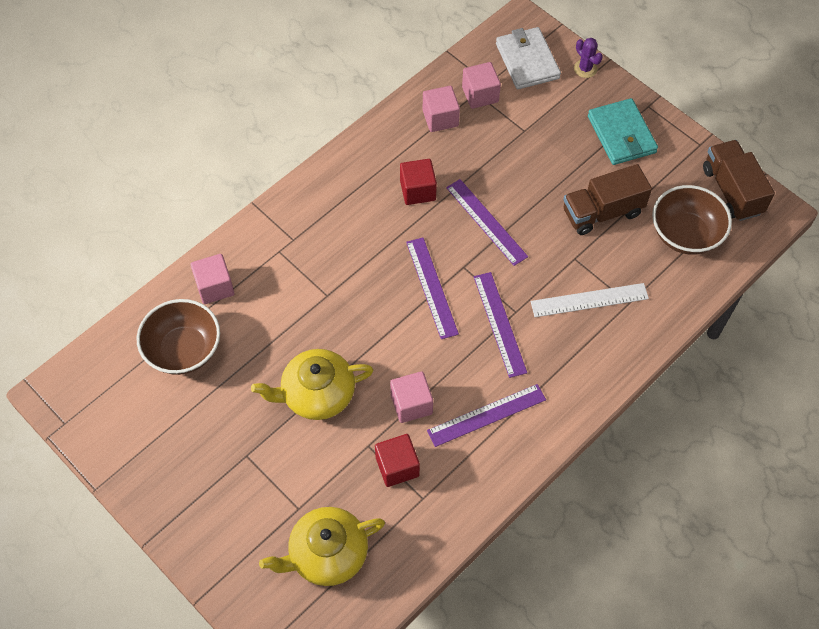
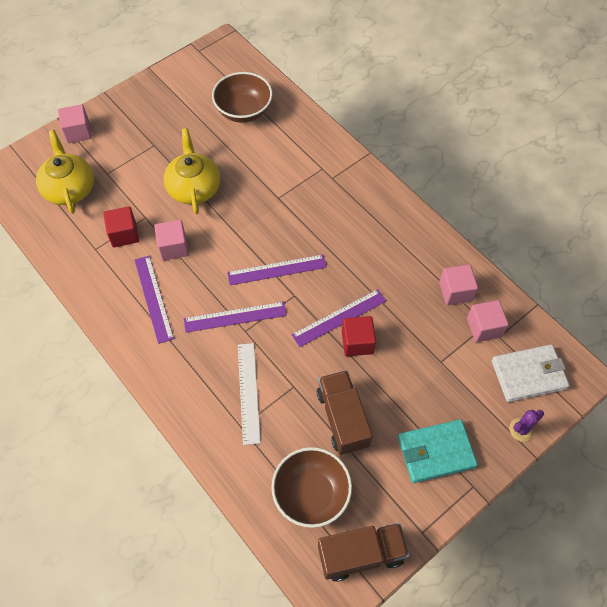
camera: 95 degrees right, 0 degrees up
(215, 287) = (294, 129): pink cube -> pink cube (78, 132)
(418, 190) = (375, 267): red cube -> red cube (357, 342)

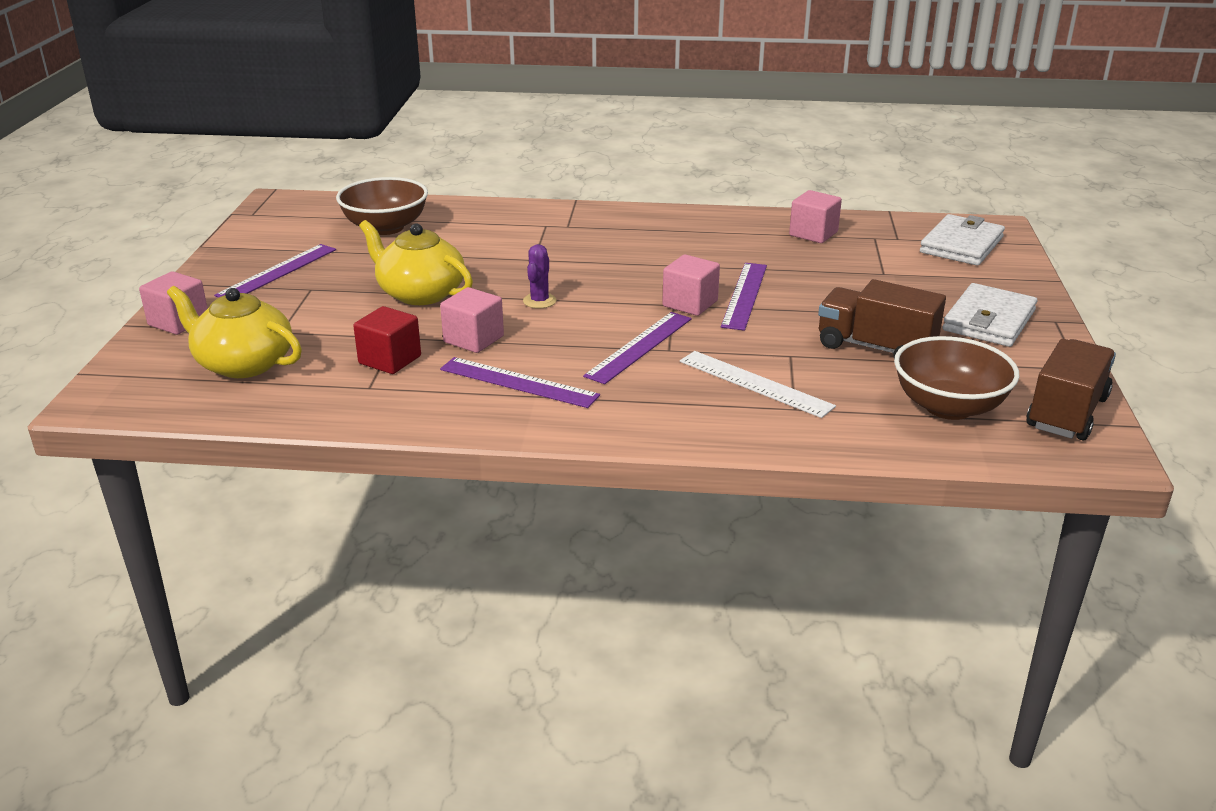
camera: 45 degrees left, 30 degrees down
(277, 270) = (623, 299): purple ruler -> purple ruler (277, 272)
(357, 342) = (792, 300): red cube -> none
(435, 452) = (988, 320): turquoise wallet -> white wallet
(484, 327) = (876, 240): pink cube -> pink cube (690, 303)
(521, 429) = (1019, 273): purple cactus -> purple cactus (539, 301)

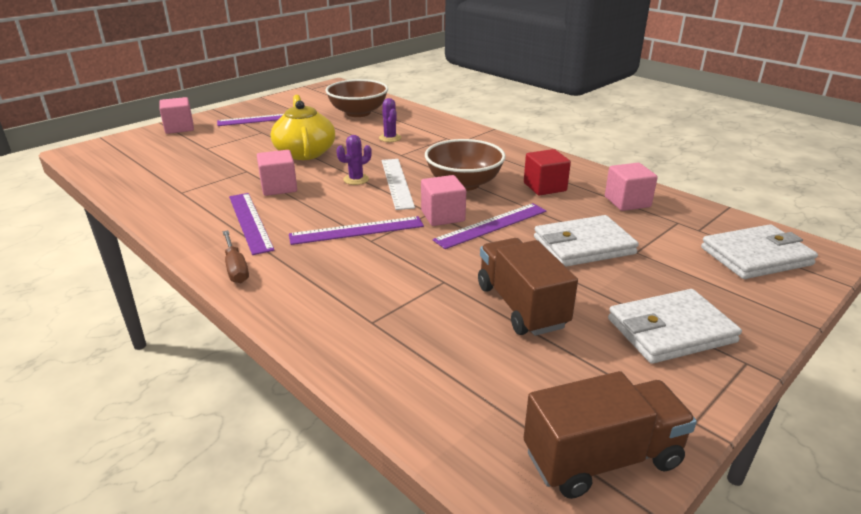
camera: 40 degrees right, 0 degrees up
(243, 363) = (160, 157): yellow teapot -> none
(390, 360) = (219, 182): red cube -> red cube (544, 187)
(485, 245) = (390, 138): none -> purple cactus
(596, 424) = (236, 268): none -> brown screwdriver
(755, 383) = (380, 289): white ruler -> white ruler (397, 183)
(841, 283) = (583, 245): none -> white wallet
(948, 407) = (494, 387): brown bowl -> brown bowl (464, 183)

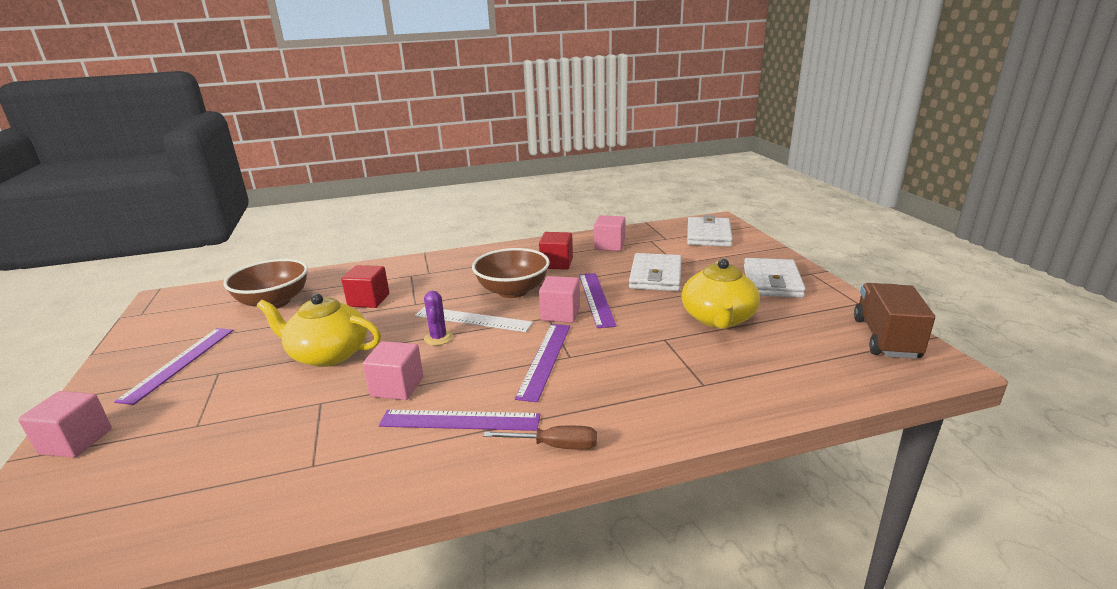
camera: 60 degrees left, 5 degrees down
(390, 138) = (368, 300): purple cactus -> red cube
(521, 306) = (718, 318): brown truck -> yellow teapot

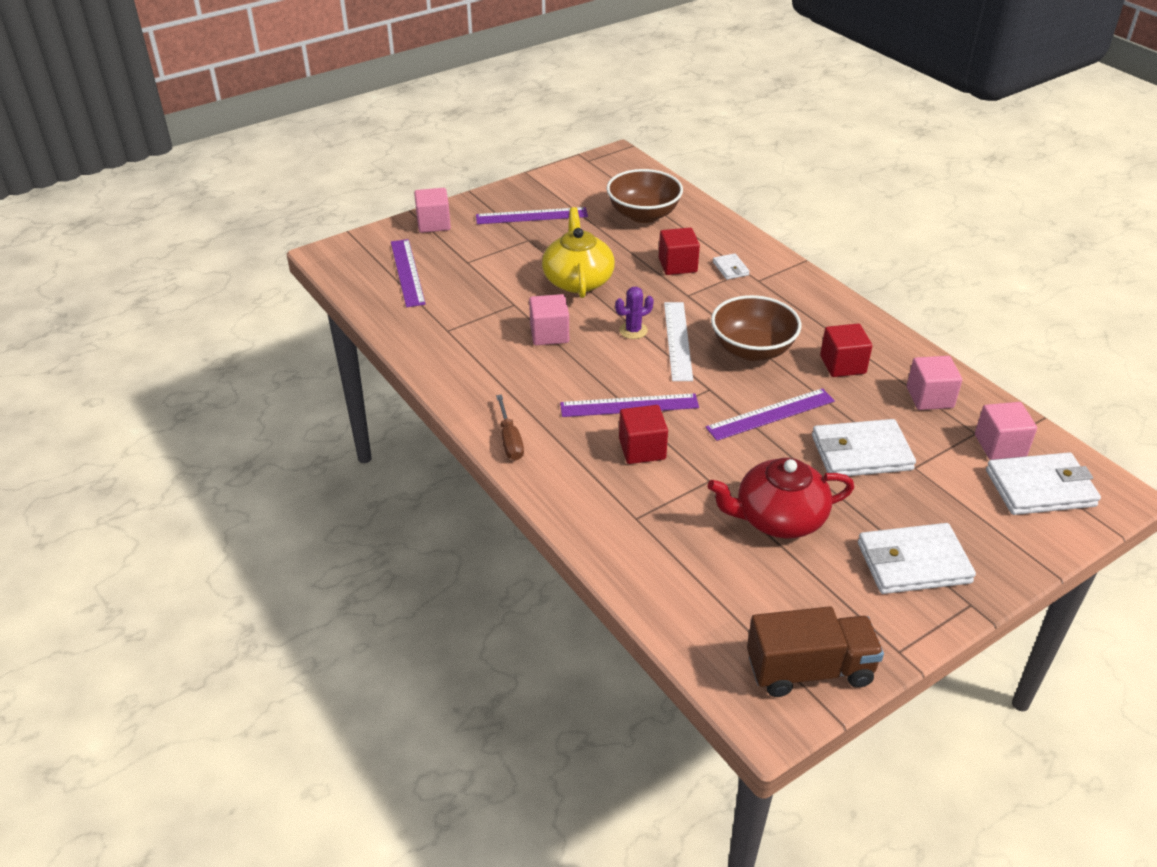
camera: 70 degrees right, 15 degrees up
(401, 280) = (730, 268): none -> white wallet
(460, 420) = (521, 381): purple ruler -> purple ruler (407, 272)
(560, 314) = (721, 395): pink cube -> pink cube (1000, 445)
(610, 364) = (642, 449): none -> red cube
(718, 318) = (778, 518): yellow teapot -> red teapot

